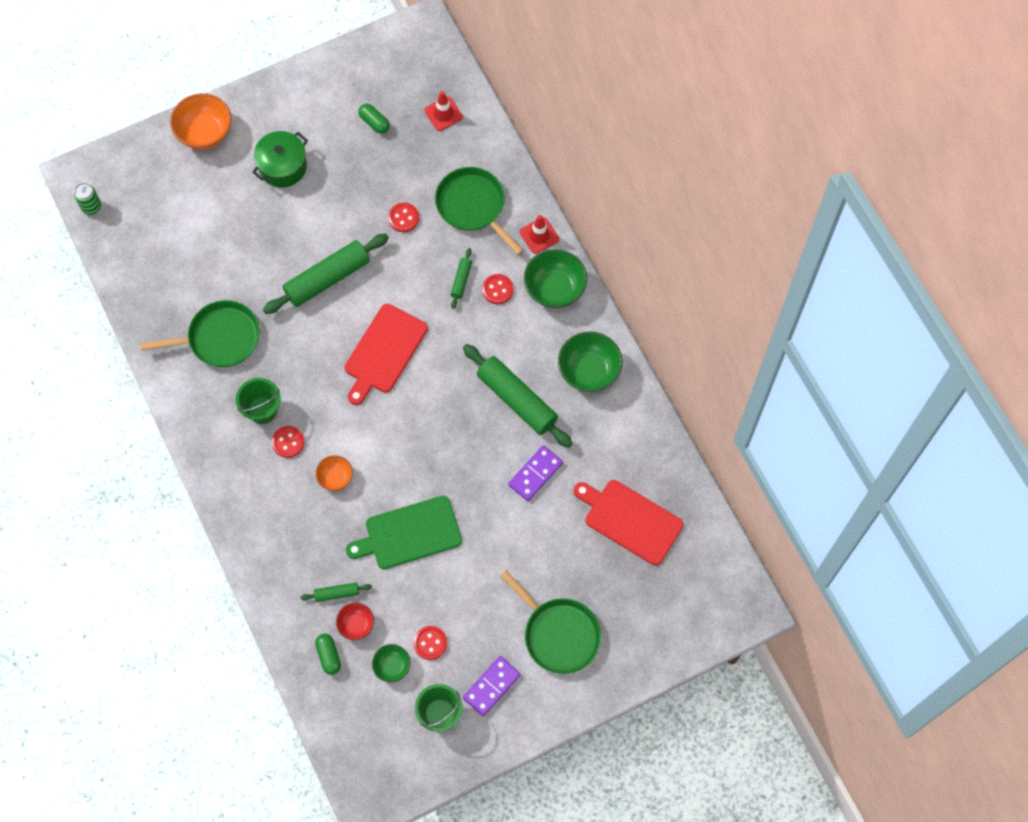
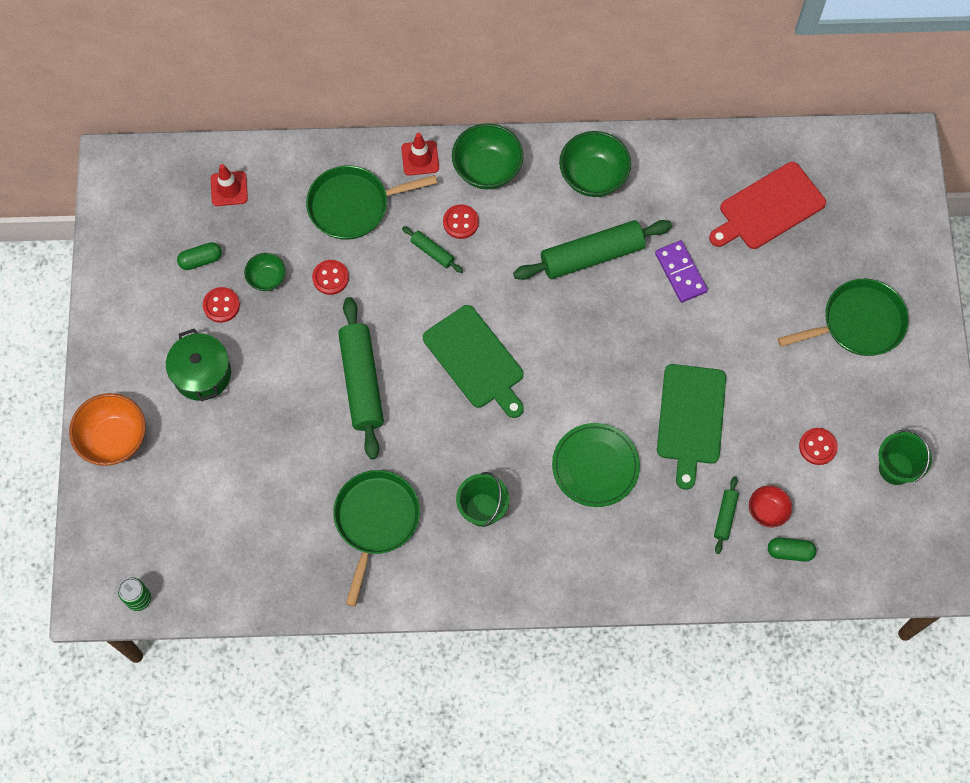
camera: 65 degrees left, 0 degrees up
(288, 442) = (532, 498): red button -> red button (221, 305)
(335, 477) = (595, 466): orange bowl -> green plate
(384, 352) = (476, 360): red cutting board -> green cutting board
(392, 666) = (827, 494): green bowl -> green bowl (267, 278)
(491, 686) = (887, 407): purple domino -> none

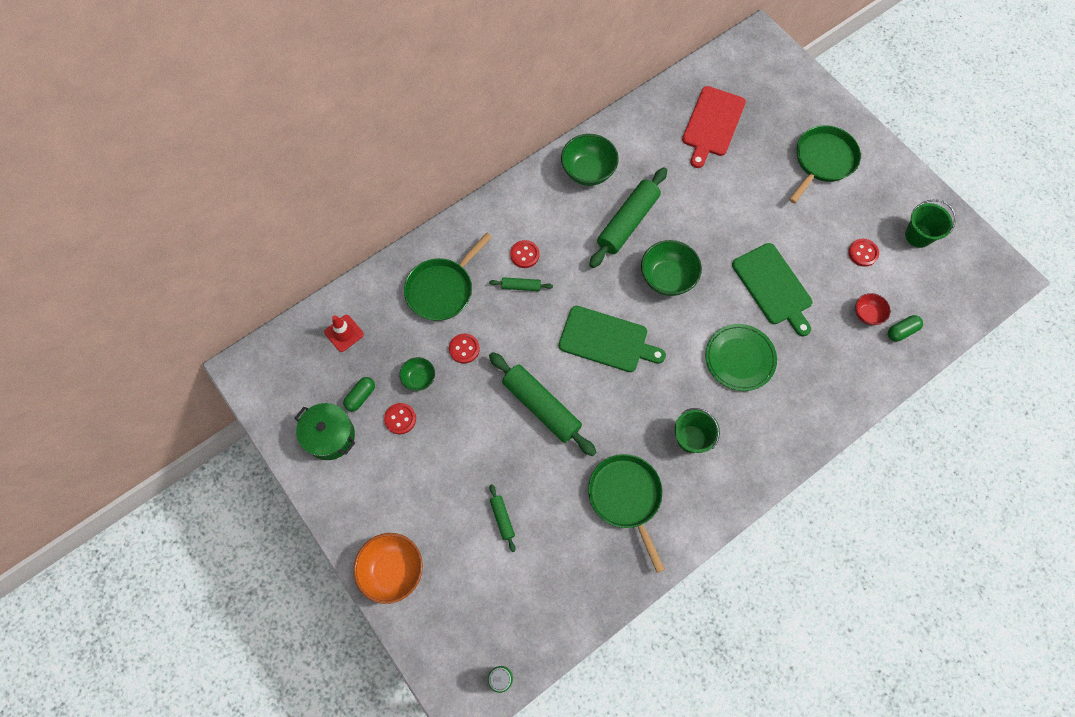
camera: 35 degrees left, 0 degrees up
(202, 374) = (423, 477): green pot -> green pot (330, 436)
(420, 158) = (464, 229): red traffic cone -> none
(487, 169) = (515, 209): green bowl -> green bowl (667, 278)
(680, 272) = (691, 198): purple domino -> none
(725, 516) = (845, 336): green rolling pin -> green rolling pin (502, 518)

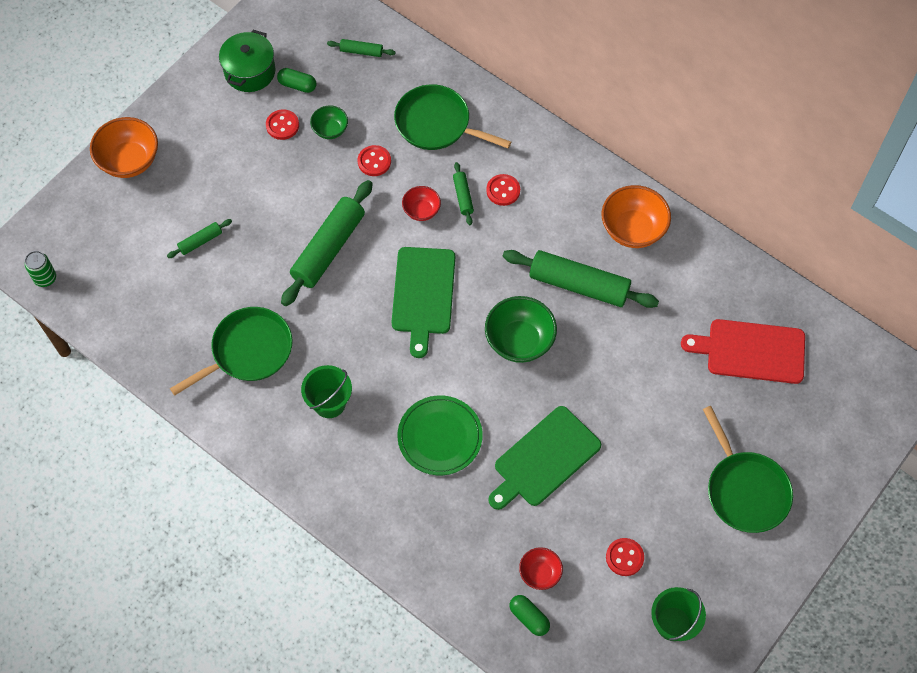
camera: 75 degrees right, 5 degrees down
(344, 333) = (361, 51): red traffic cone -> green rolling pin
(525, 322) = (421, 211): none -> red bowl
(588, 171) = (633, 229): green bowl -> orange bowl
(823, 160) = (745, 490): green pan -> green pan turned 45 degrees clockwise

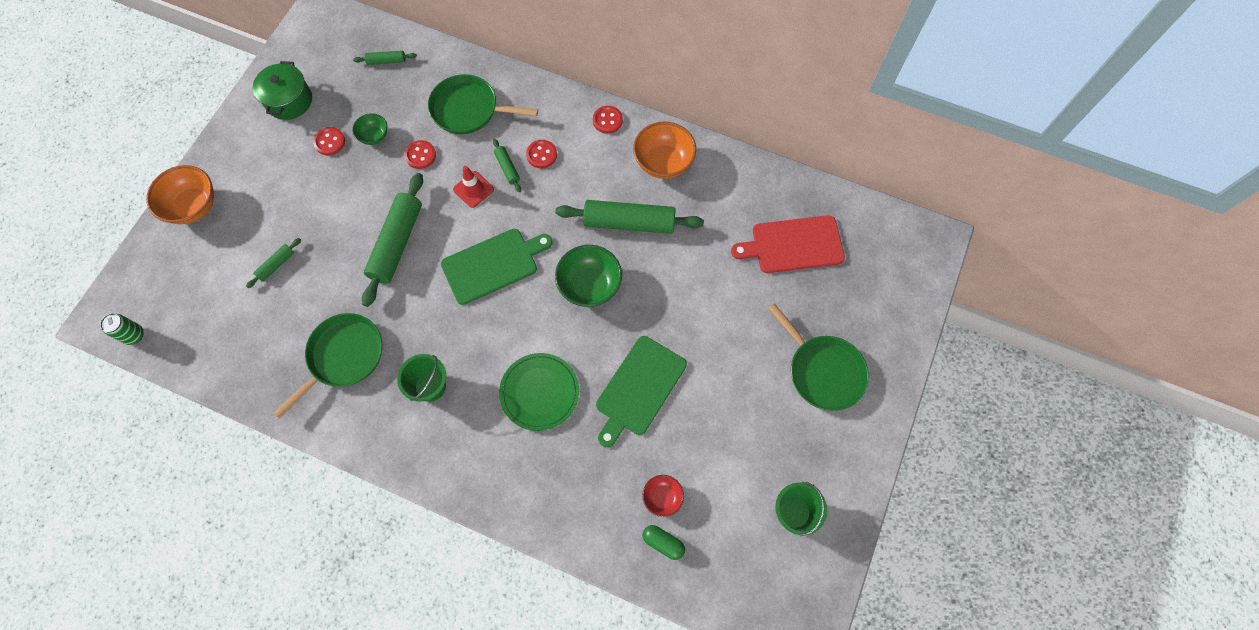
camera: 15 degrees left, 5 degrees up
(297, 85) = (335, 103): green capsule -> none
(421, 211) = (473, 189): red bowl -> red traffic cone
(423, 294) = (493, 264): green cutting board -> green cutting board turned 105 degrees counterclockwise
(624, 557) = (734, 461): red button -> red button (607, 120)

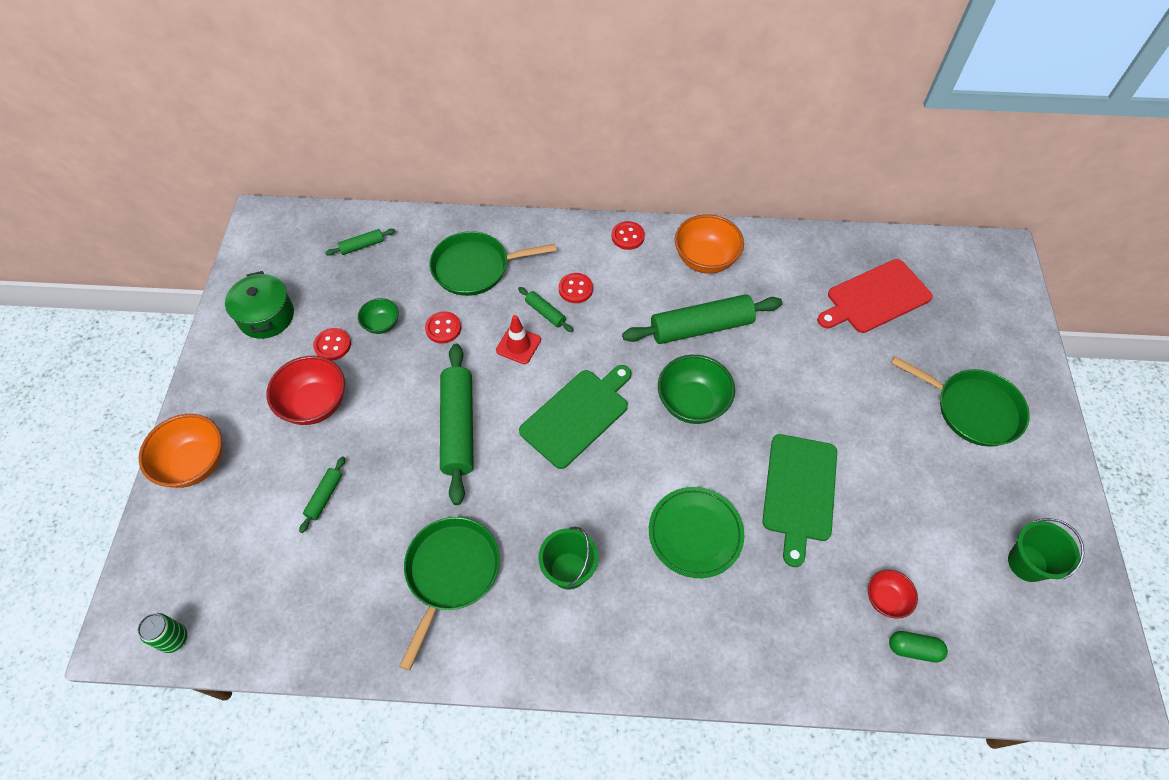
camera: 20 degrees left, 10 degrees down
(297, 187) = (315, 404): none -> red bowl

